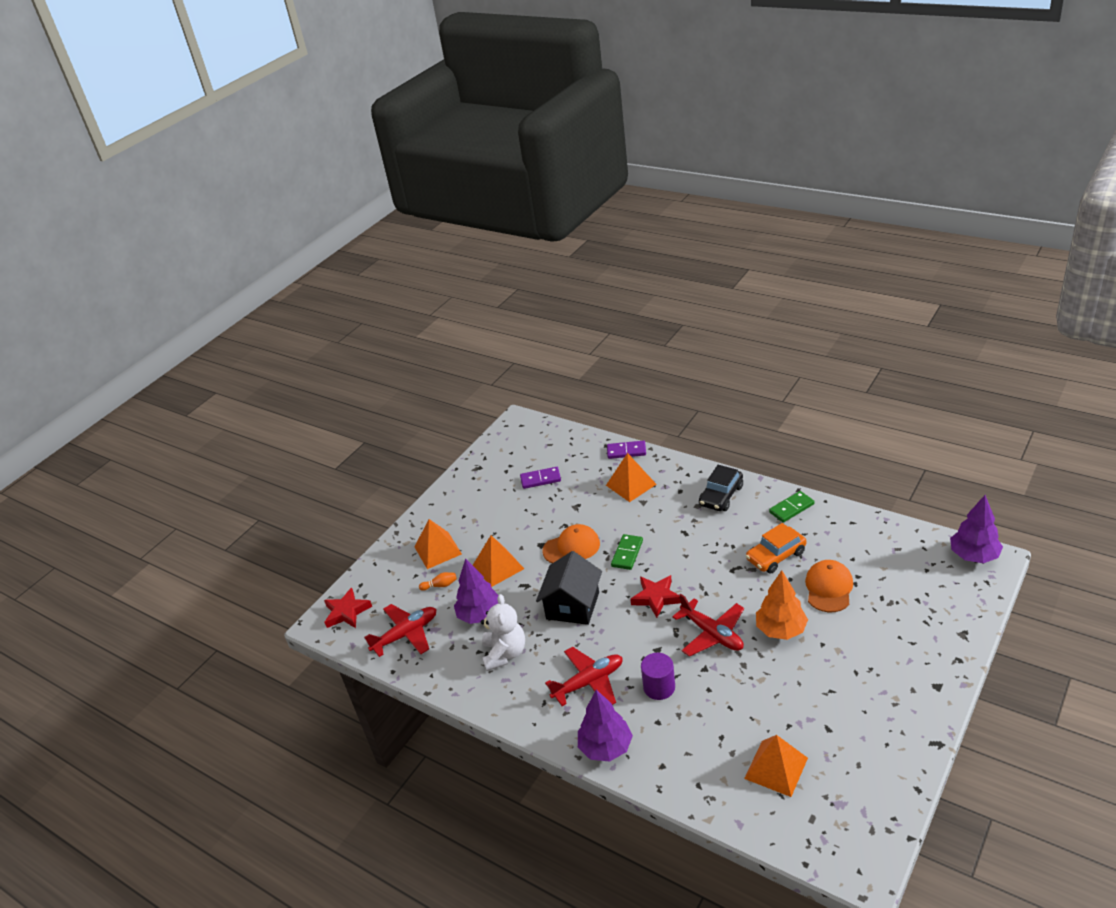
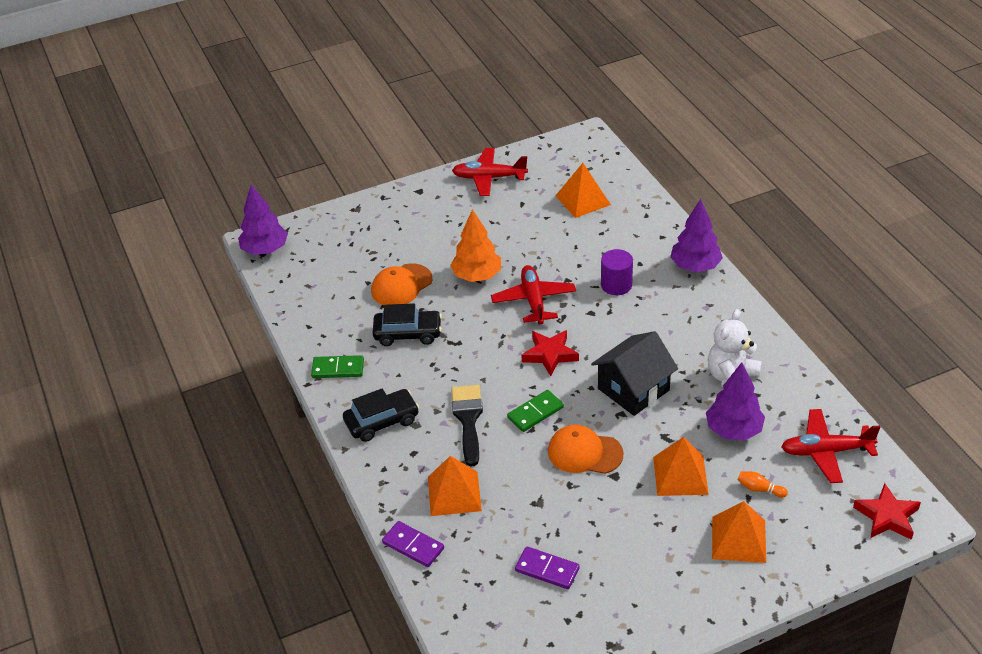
camera: 150 degrees left, 5 degrees up
(588, 682) = (672, 316): red plane -> red plane (489, 178)
(667, 526) = (468, 419): none -> black brush
(776, 556) = (408, 333): orange car -> black car

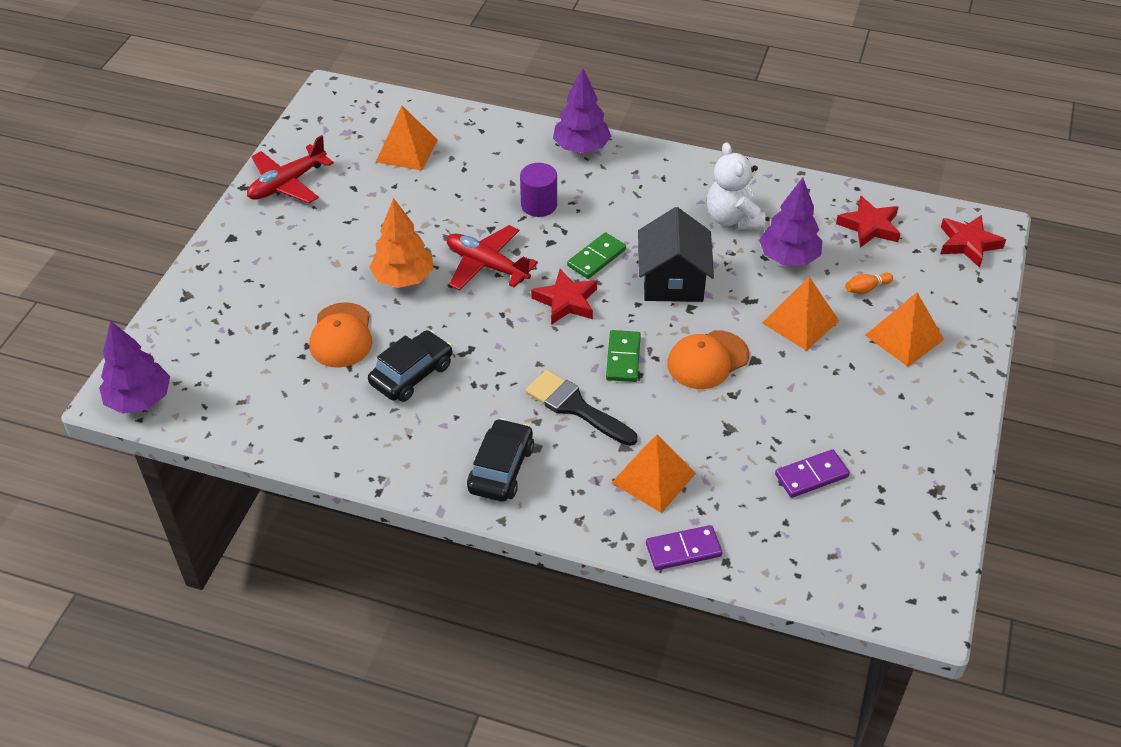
camera: 50 degrees left, 5 degrees up
(338, 369) = (389, 455): green domino -> green domino (596, 258)
(826, 451) = (869, 226): red plane -> red star

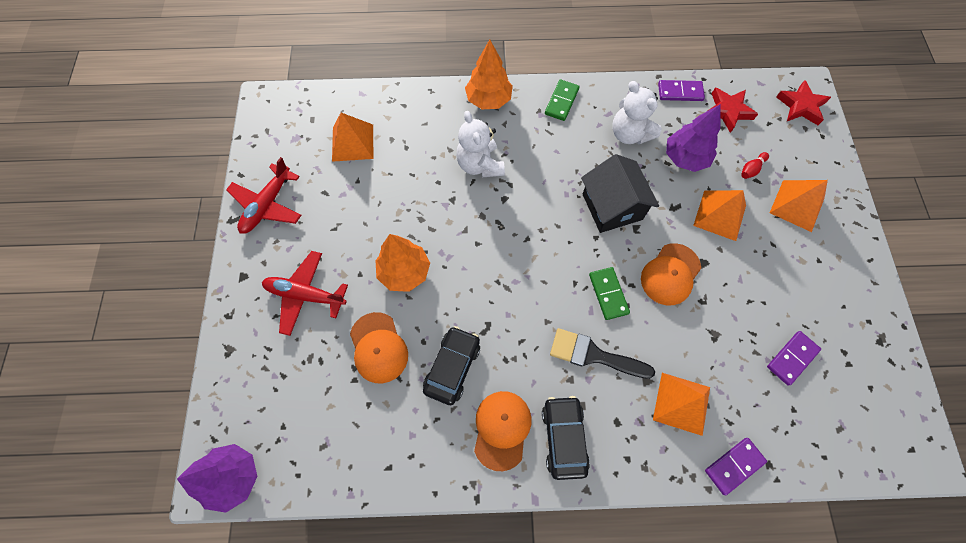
camera: 20 degrees left, 20 degrees up
(437, 442) = (502, 429): none -> orange cap
(487, 265) = (465, 237): red plane -> red plane (306, 295)
(539, 205) = (480, 165): purple cylinder -> white teddy bear
(566, 301) = (541, 253): red star -> none
(581, 148) = (488, 100): purple tree -> orange tree
(596, 258) = (546, 203): green domino -> green domino (561, 101)
(819, 194) = (680, 92): none -> purple domino
(866, 288) = (751, 169): orange bowling pin -> red bowling pin

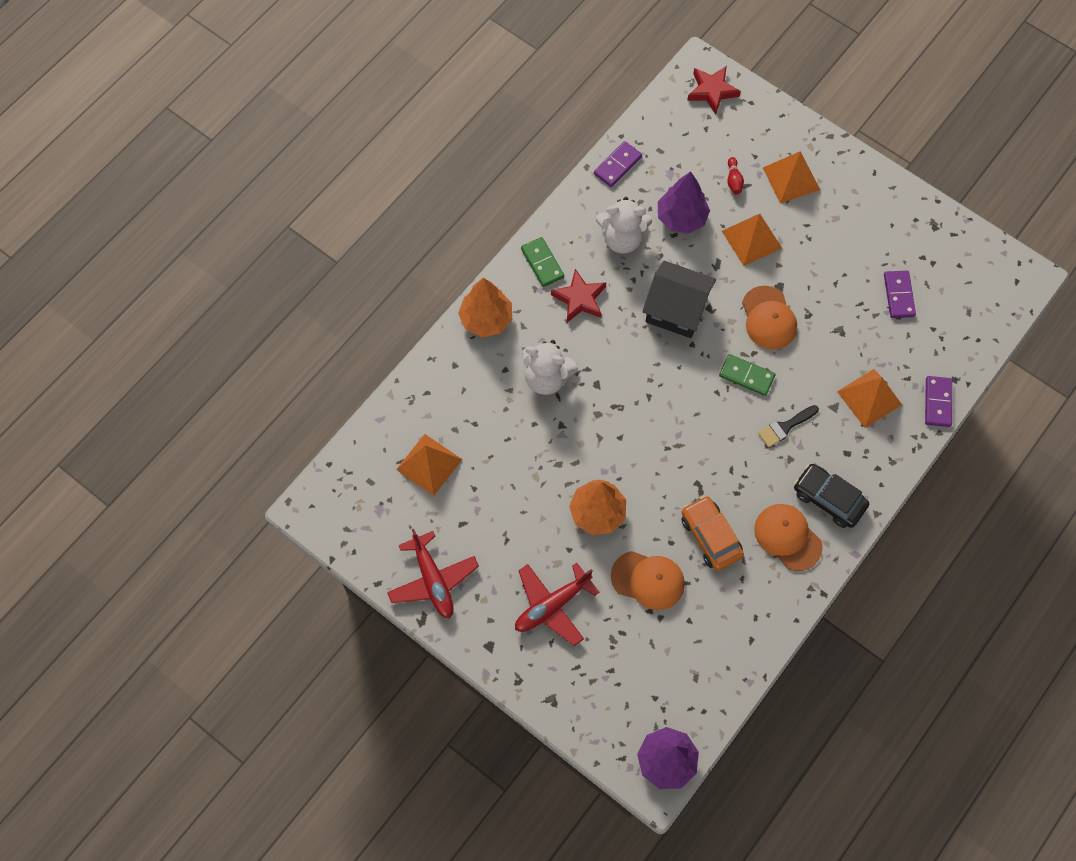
camera: 50 degrees left, 0 degrees up
(452, 367) = (710, 536): black car -> orange car
(593, 355) = (785, 427): black brush -> black brush, size x0.66
(728, 111) = (668, 147): red star -> red star (579, 299)

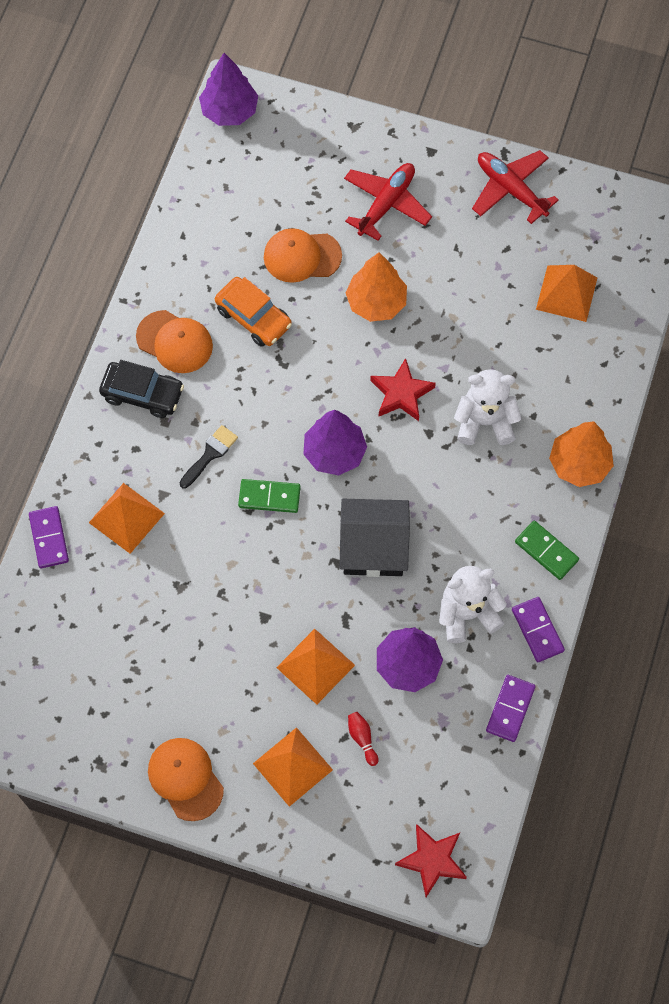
camera: 160 degrees right, 0 degrees up
(579, 299) = (486, 523): red star -> red star (401, 393)
(681, 394) = (334, 453): none -> purple tree
(768, 318) = (265, 573): orange cap -> orange cap (185, 779)
(898, 295) = (122, 653): purple domino -> purple domino (537, 630)

